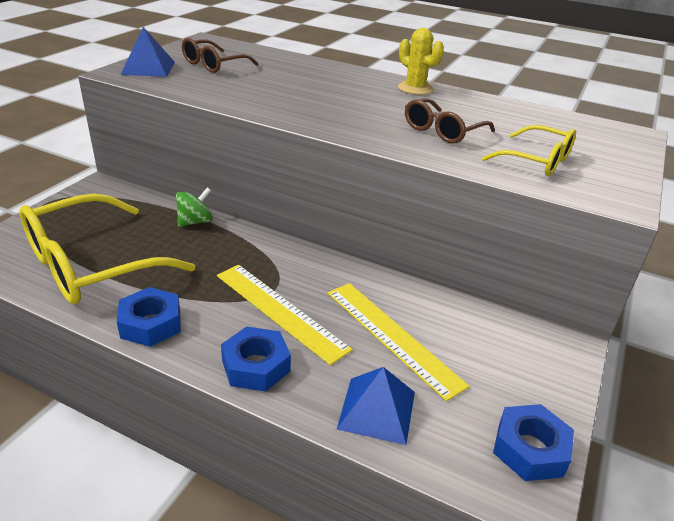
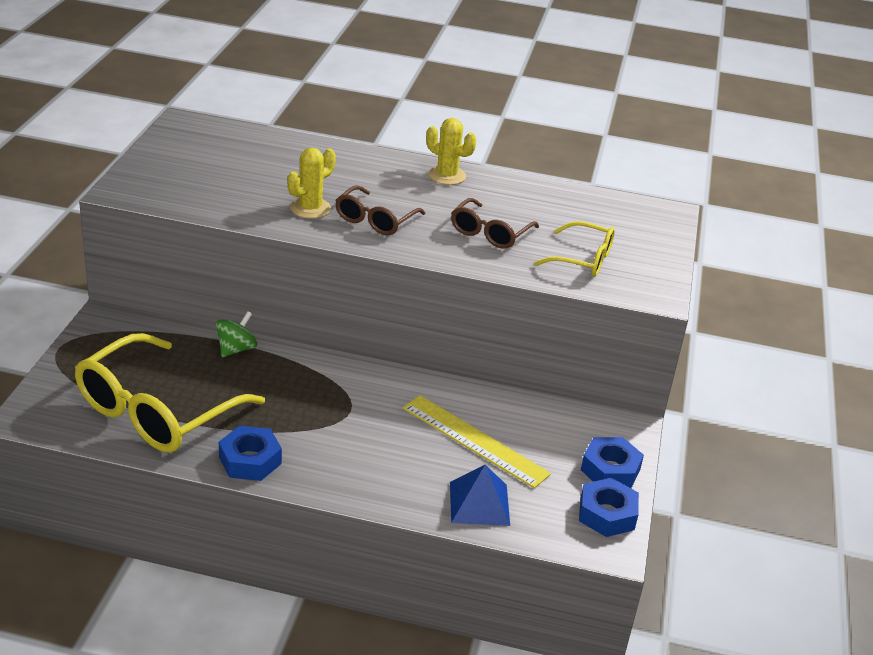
camera: 15 degrees left, 0 degrees up
(148, 68) = (149, 180): blue pyramid -> none
(213, 65) = (218, 165): brown glasses -> brown glasses (375, 220)
(256, 366) = (364, 483): blue nut -> blue nut (610, 470)
(276, 98) = (310, 208): none -> yellow cactus
(280, 311) = (364, 431): yellow ruler -> none

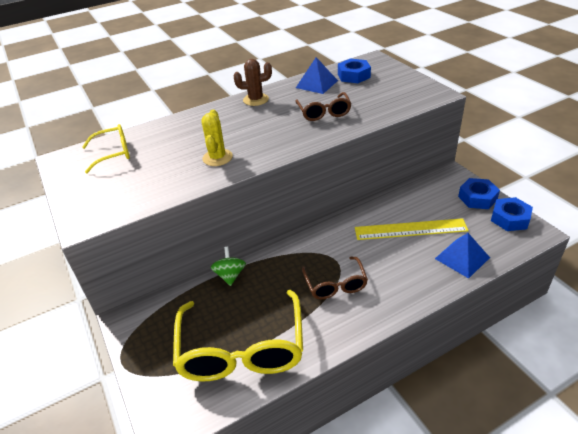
camera: 35 degrees left, 5 degrees up
(250, 460) = (334, 332): blue nut -> blue nut (354, 76)
(375, 220) = (261, 142): brown glasses -> brown glasses (335, 285)
(447, 176) = (256, 100): yellow cactus -> brown cactus
(543, 199) = (317, 84): none -> blue pyramid
(583, 259) = (382, 98): yellow glasses -> yellow glasses (114, 153)

